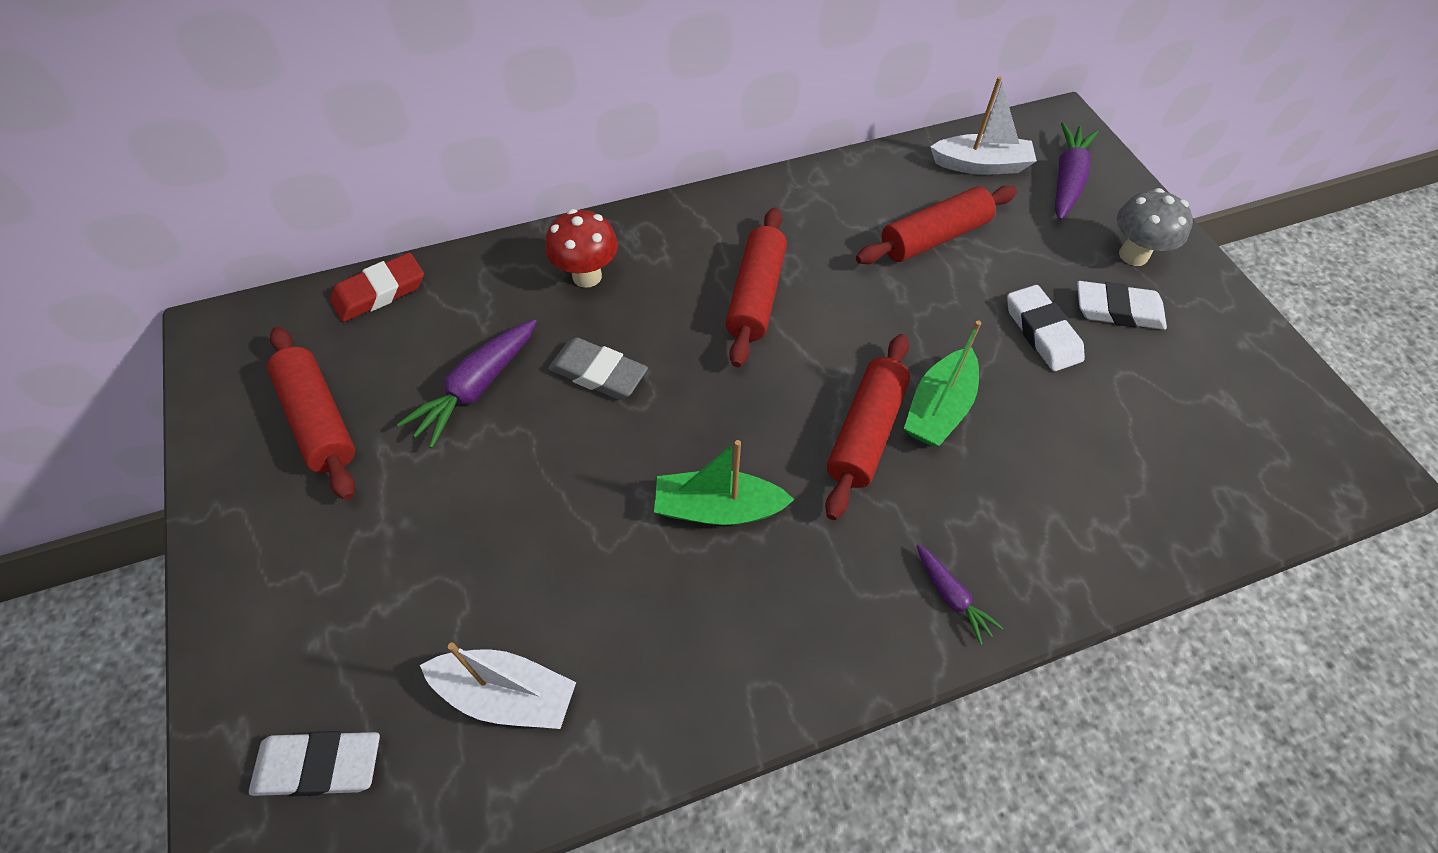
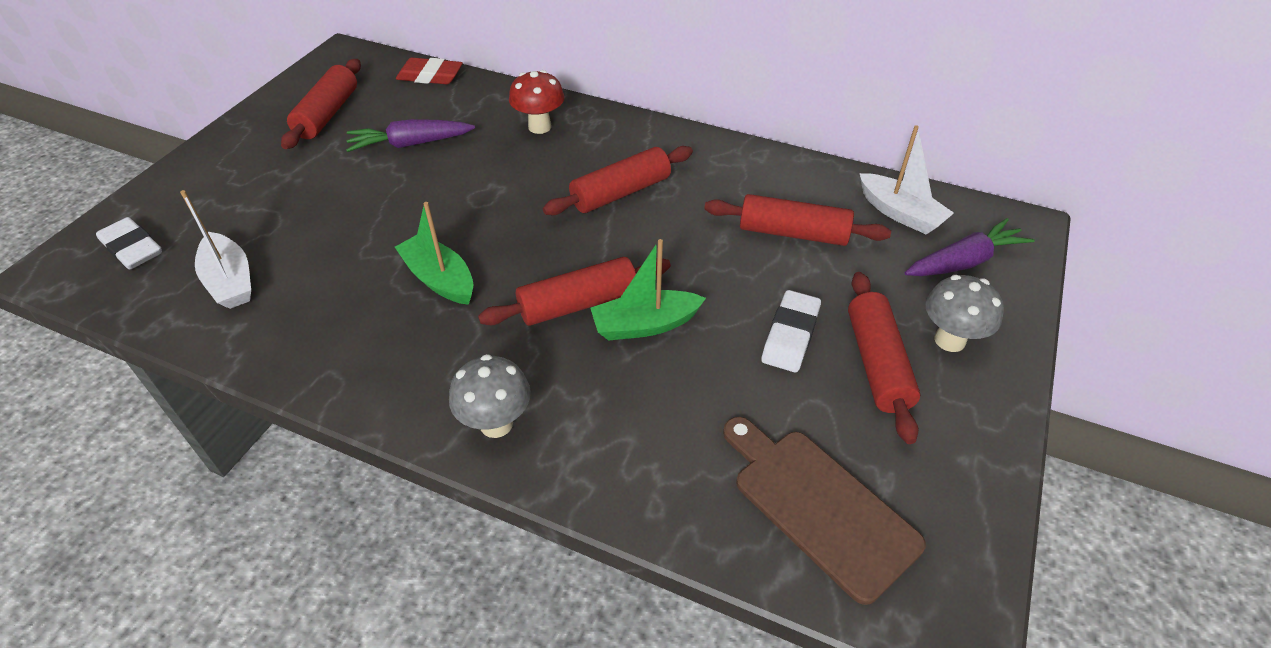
camera: 45 degrees right, 10 degrees down
(598, 373) = (476, 175): grey eraser -> none
(951, 596) = (496, 424): purple carrot -> grey mushroom
(1117, 310) = (877, 363): white eraser -> red rolling pin
(1218, 455) = (819, 506): none -> brown cutting board

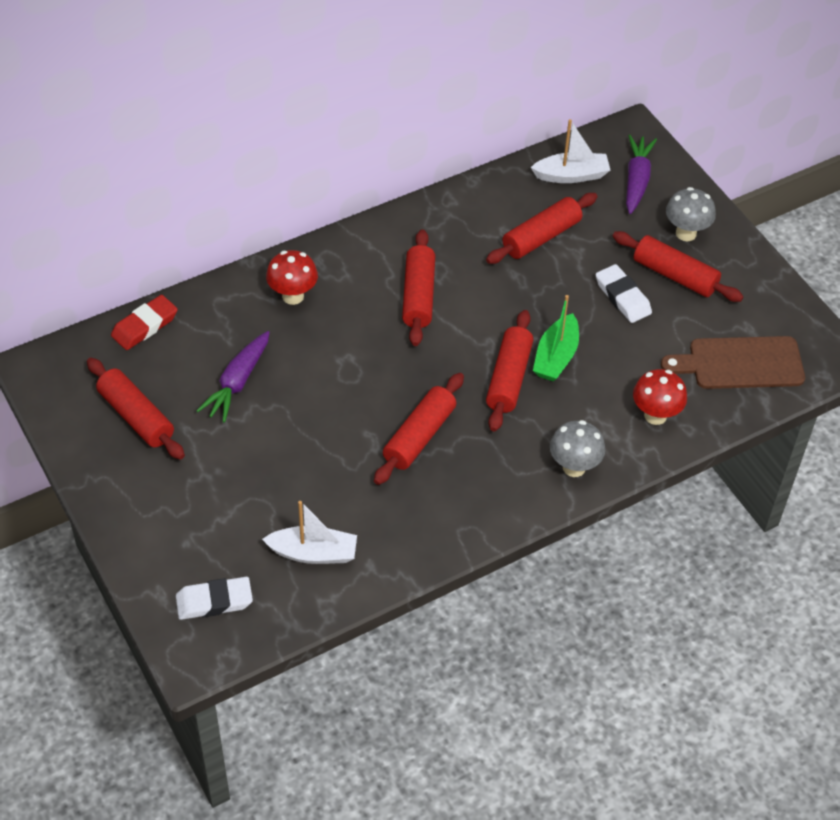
camera: 55 degrees left, 5 degrees up
(439, 279) = (419, 436): green boat -> red rolling pin
(645, 460) = (655, 415): none -> red mushroom

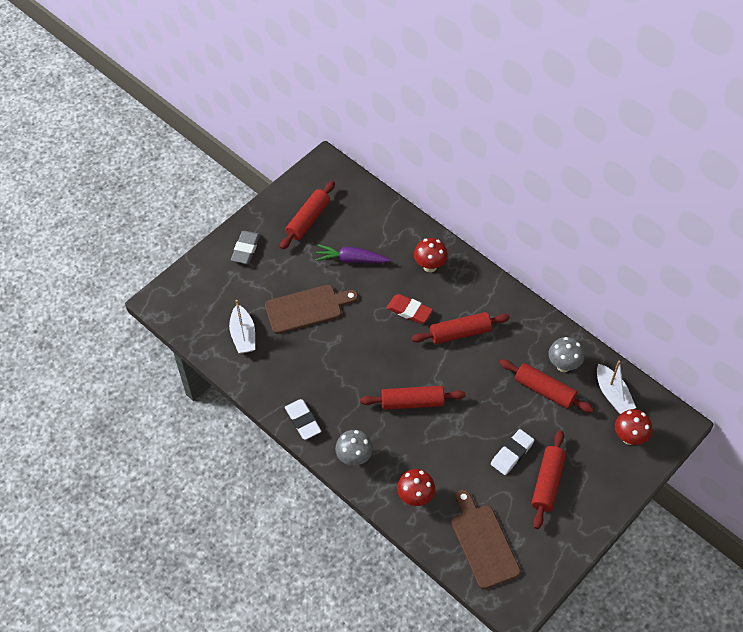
camera: 75 degrees right, 5 degrees up
(145, 326) = (375, 201): red eraser -> red eraser (409, 311)
(151, 511) = (245, 249): none -> grey eraser
(214, 601) = (196, 298): white eraser -> white eraser (303, 421)
(300, 459) = (307, 308): none -> brown cutting board
(419, 436) = (347, 365): red rolling pin -> none
(556, 357) = (441, 425): green boat -> none
(636, 180) = (629, 437): purple carrot -> red mushroom
(686, 233) = (592, 481): grey mushroom -> grey mushroom (563, 365)

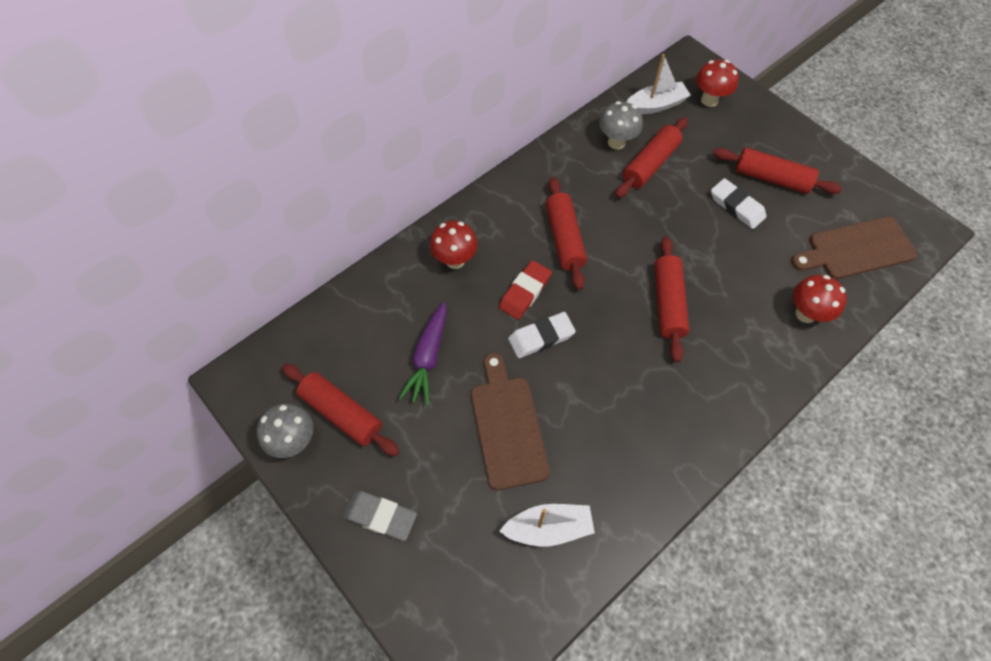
camera: 85 degrees left, 5 degrees up
(303, 421) = (701, 445): white eraser -> white eraser (541, 337)
(354, 458) = (755, 381): grey mushroom -> grey mushroom (294, 441)

